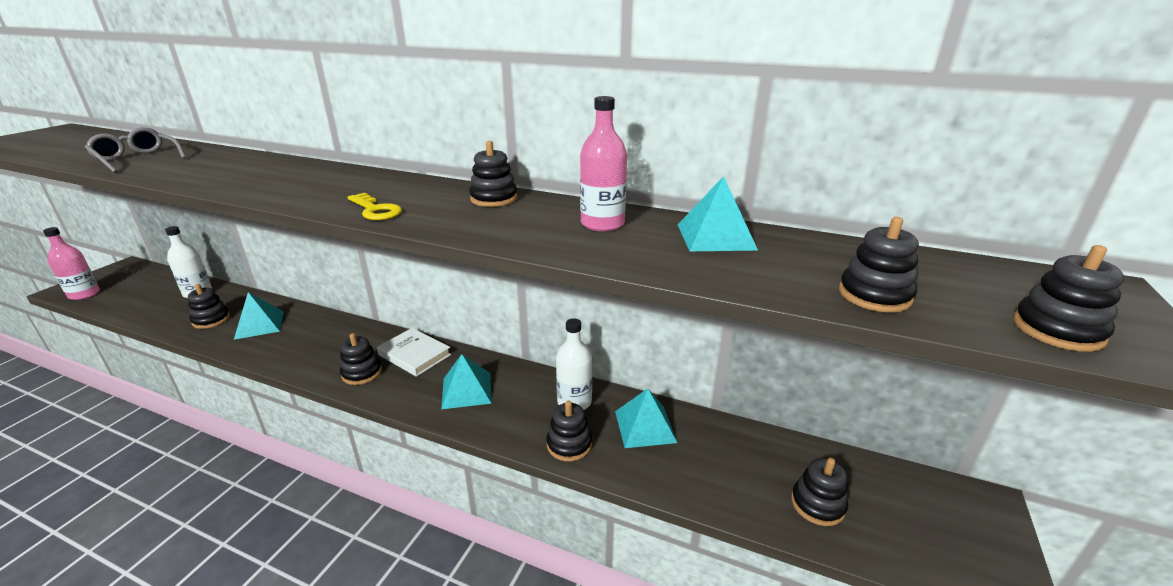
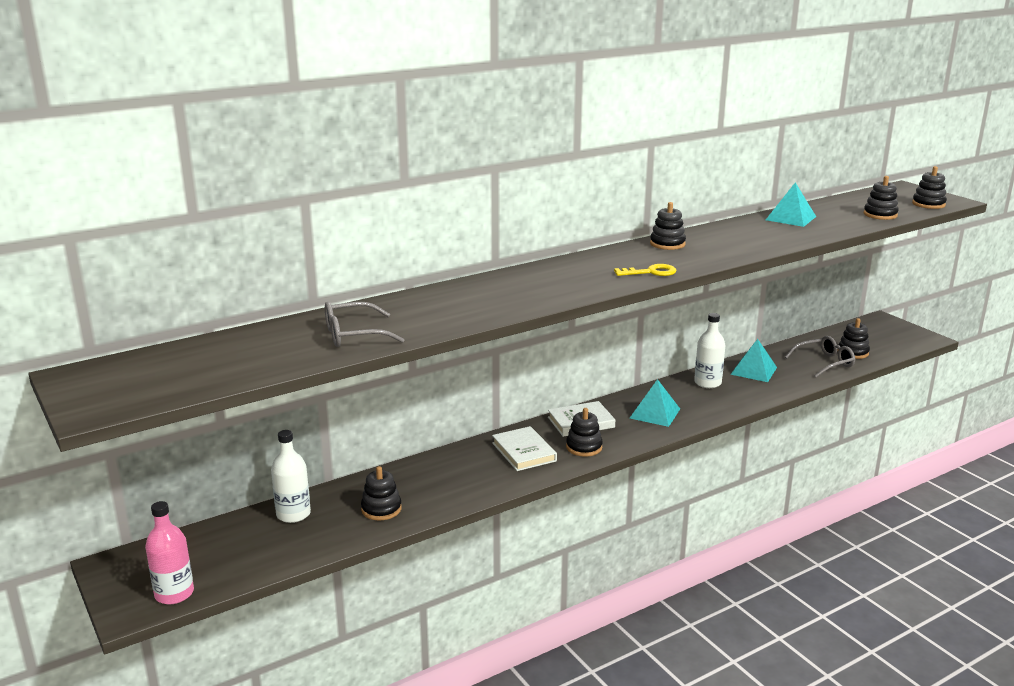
camera: 55 degrees left, 5 degrees down
(259, 325) = (430, 484): turquoise pyramid -> none
(336, 346) = (524, 452): none -> white book
(569, 444) = (749, 396): black stacking toy -> none
(602, 224) = (745, 232): pink bottle -> none
(743, 484) = (824, 363): none -> grey glasses

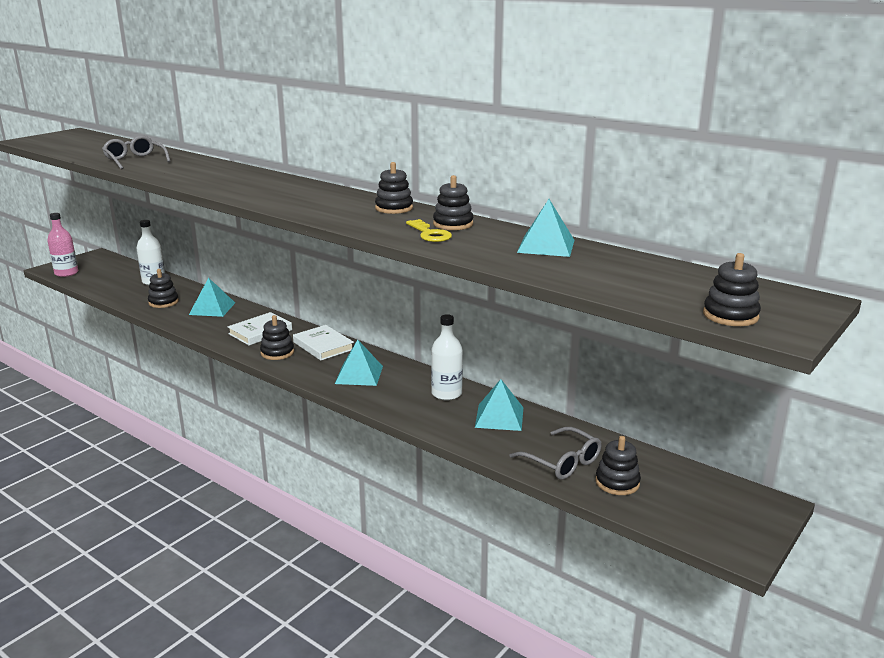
camera: 70 degrees right, 0 degrees up
(430, 476) = (212, 308): none -> turquoise pyramid
(650, 272) = (303, 209): yellow key -> yellow key (430, 234)
(880, 215) = (624, 287): black stacking toy -> black stacking toy (453, 224)

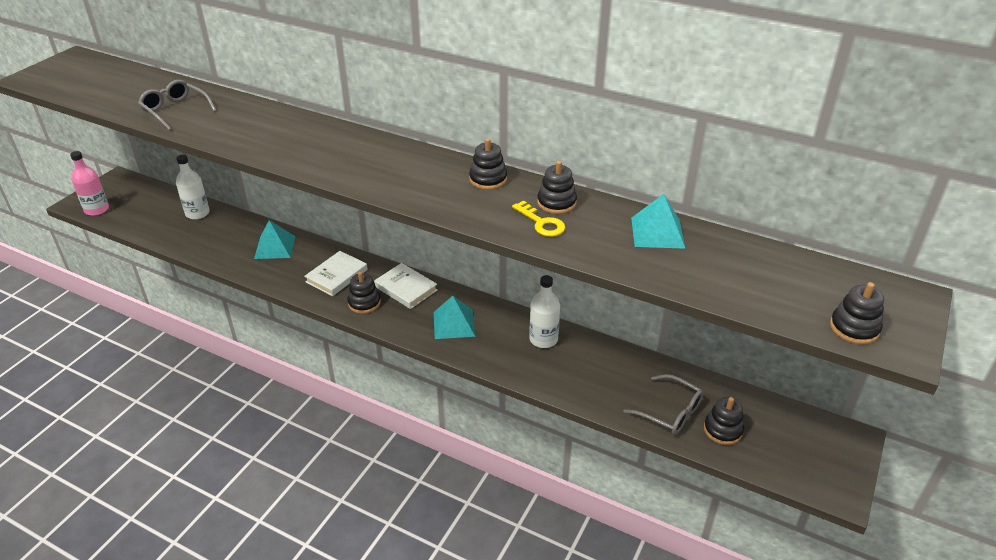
camera: 10 degrees left, 15 degrees up
(163, 302) = (220, 243): black stacking toy -> none
(499, 417) = (600, 363): turquoise pyramid -> none

